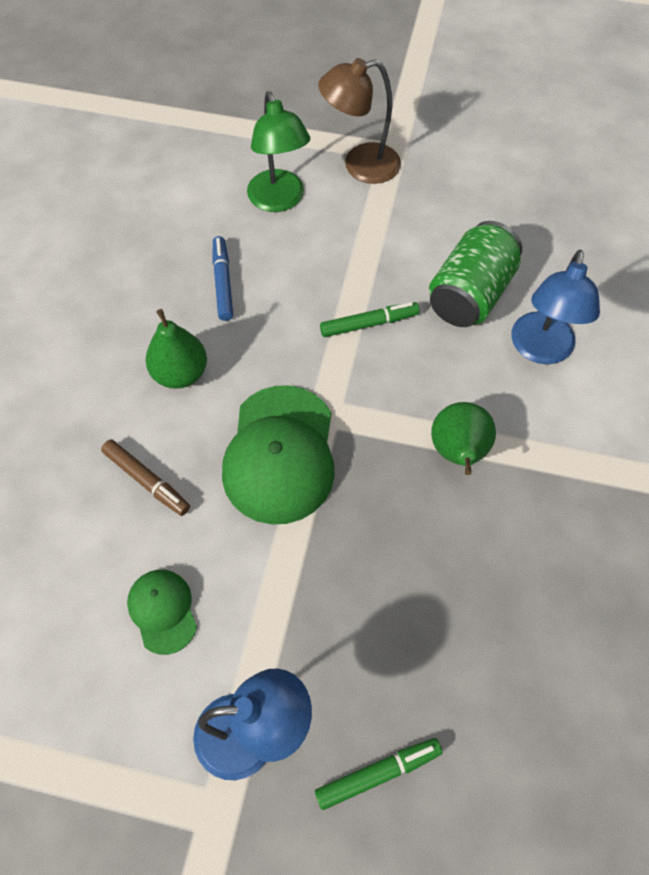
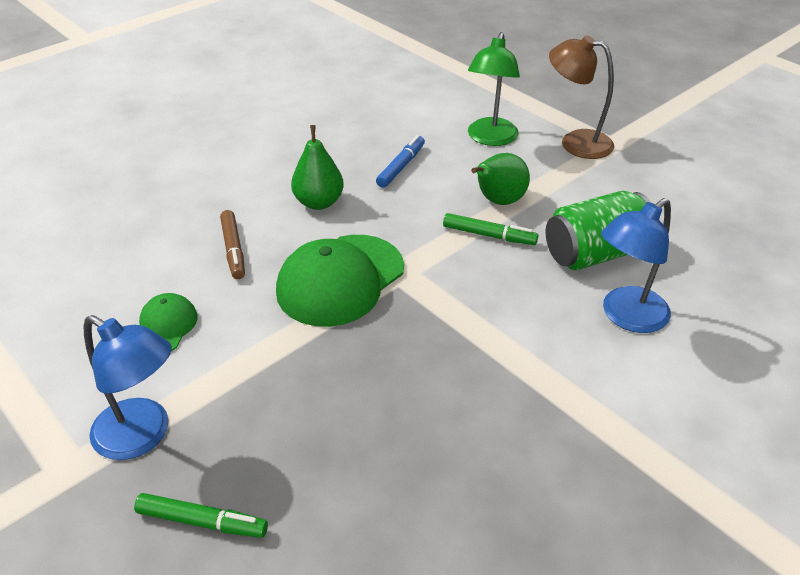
camera: 35 degrees right, 20 degrees down
(458, 453) = (483, 348): green pear -> green pear (498, 201)

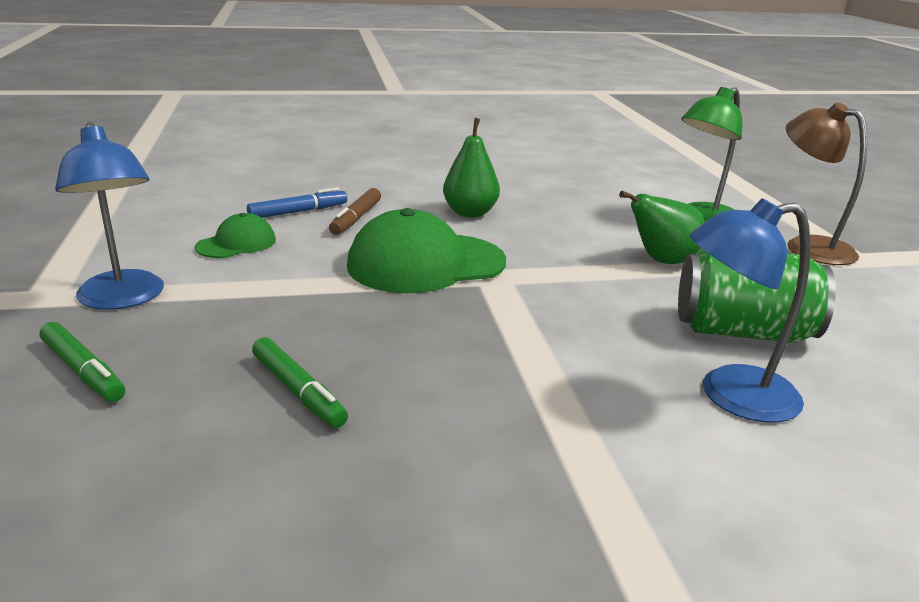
camera: 30 degrees right, 15 degrees down
(401, 166) = (580, 213): blue marker -> blue marker (298, 212)
(489, 235) = (622, 281): green marker -> green marker (298, 391)

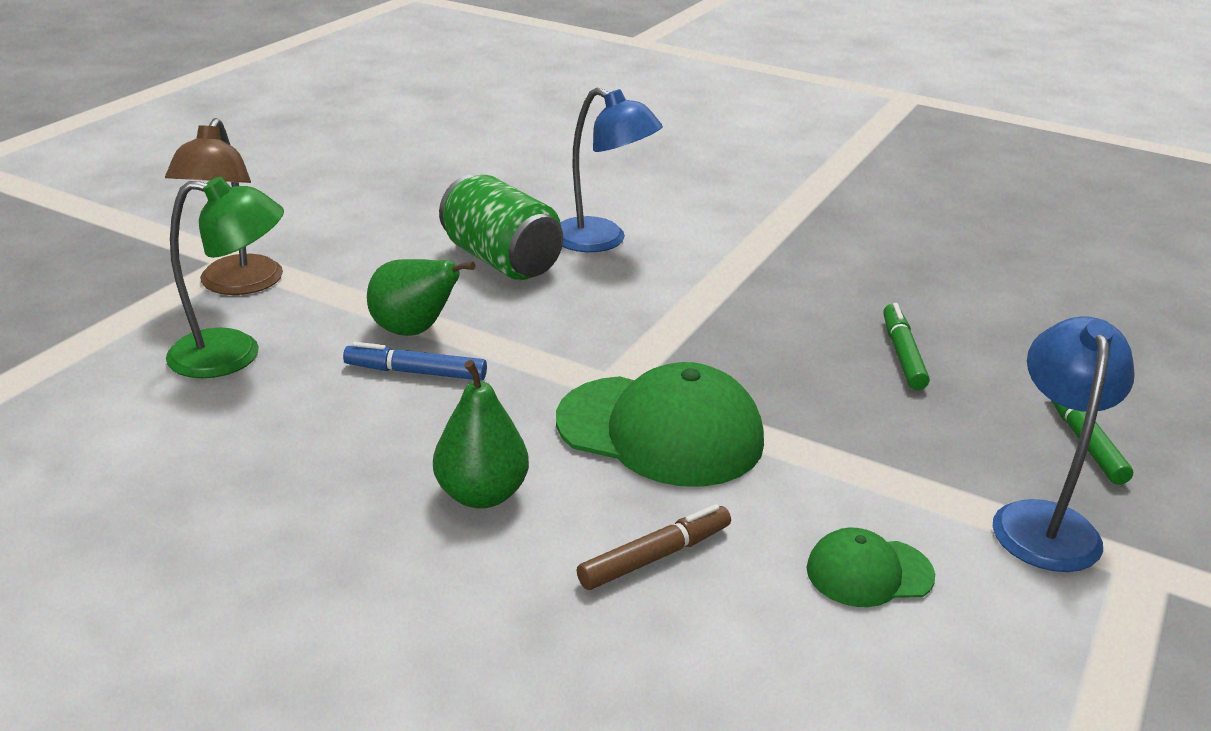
camera: 140 degrees left, 5 degrees up
(298, 212) = (728, 617): blue marker -> blue marker (416, 372)

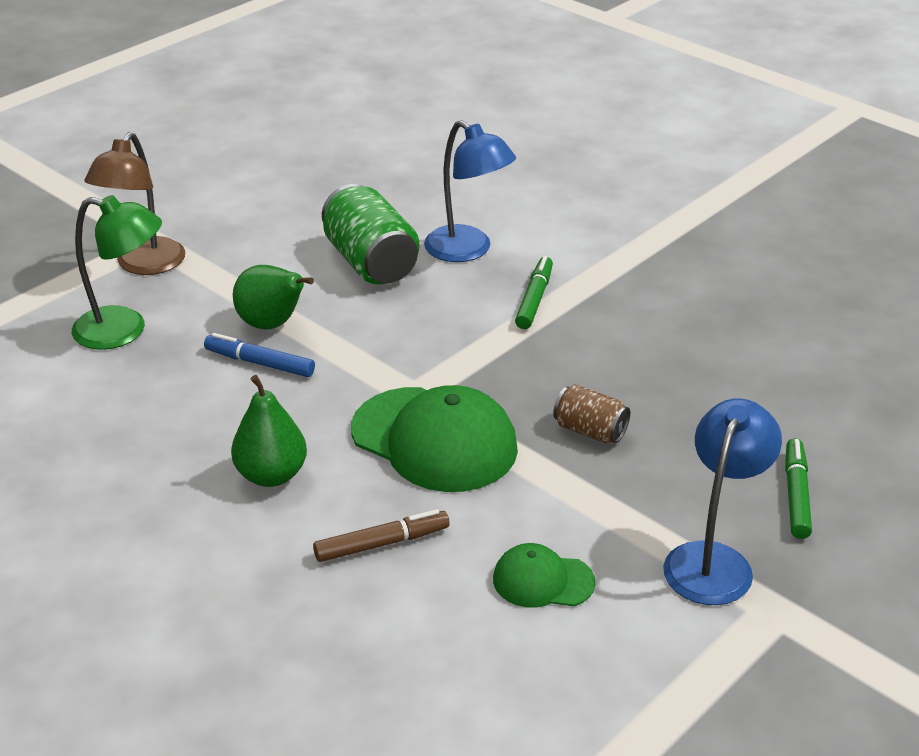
camera: 15 degrees right, 5 degrees up
(828, 401) = (590, 431): none -> brown can
(902, 354) = (681, 394): green marker -> green marker (534, 299)

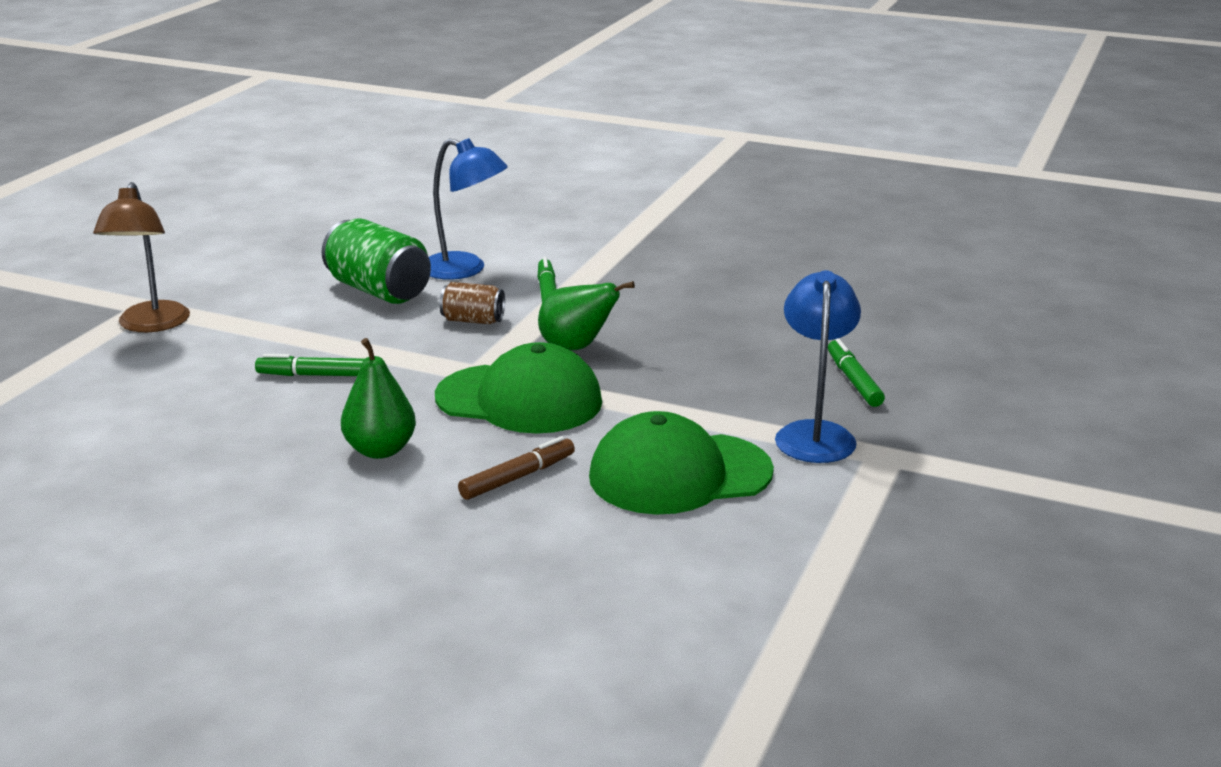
camera: 20 degrees left, 10 degrees down
(124, 331) = (161, 374): green lamp -> none
(260, 363) = (316, 375): blue marker -> green marker
(272, 324) = (311, 347): green pear -> green pear (577, 347)
(543, 581) = (679, 474): green cap -> green cap, size x1.93
(590, 431) = (654, 370): brown can -> brown can (473, 320)

